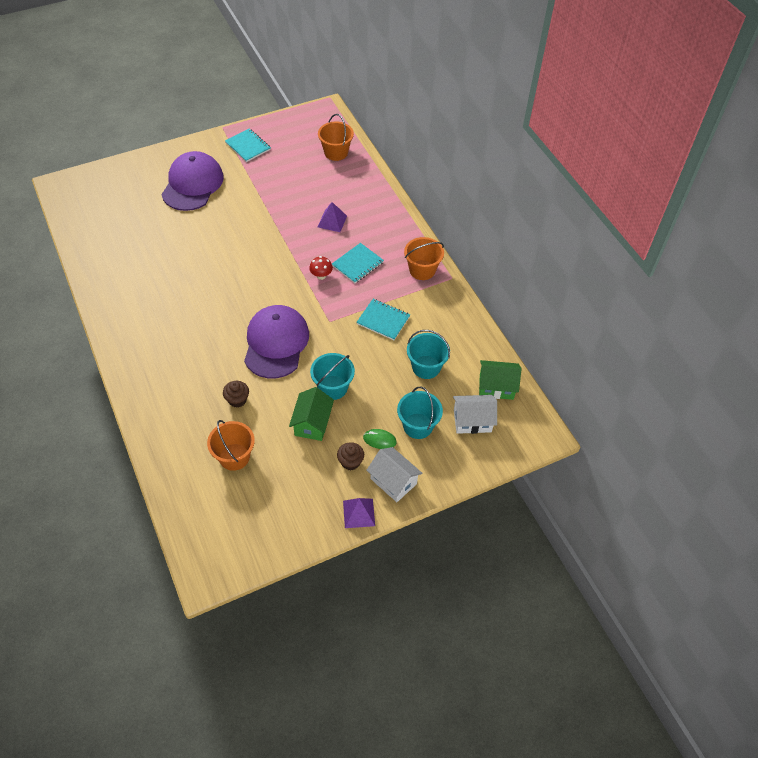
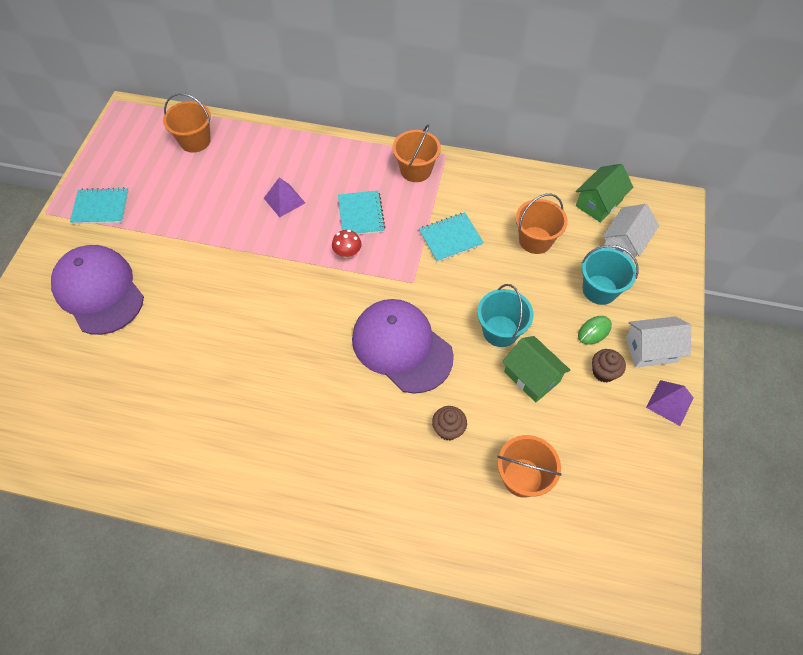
camera: 50 degrees left, 5 degrees up
(426, 367) = (535, 240): turquoise bucket -> orange bucket

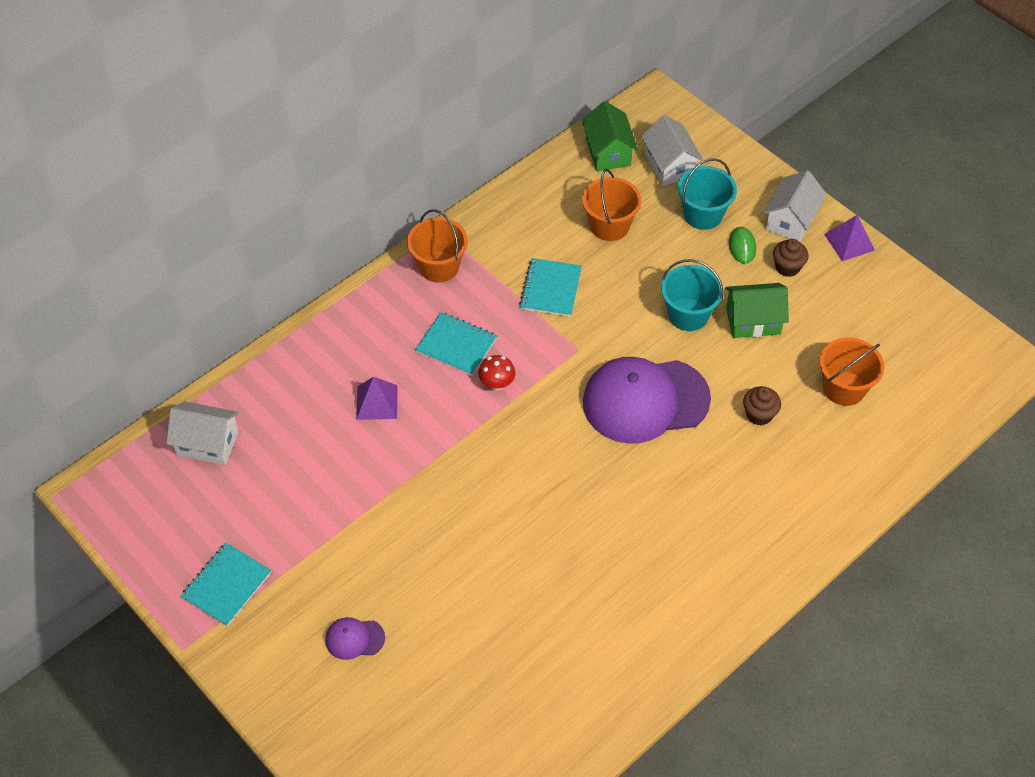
camera: 55 degrees left, 5 degrees down
(99, 291) = (354, 639): purple cap -> purple cap, size x0.42
(195, 141) = (207, 443): orange bucket -> white house

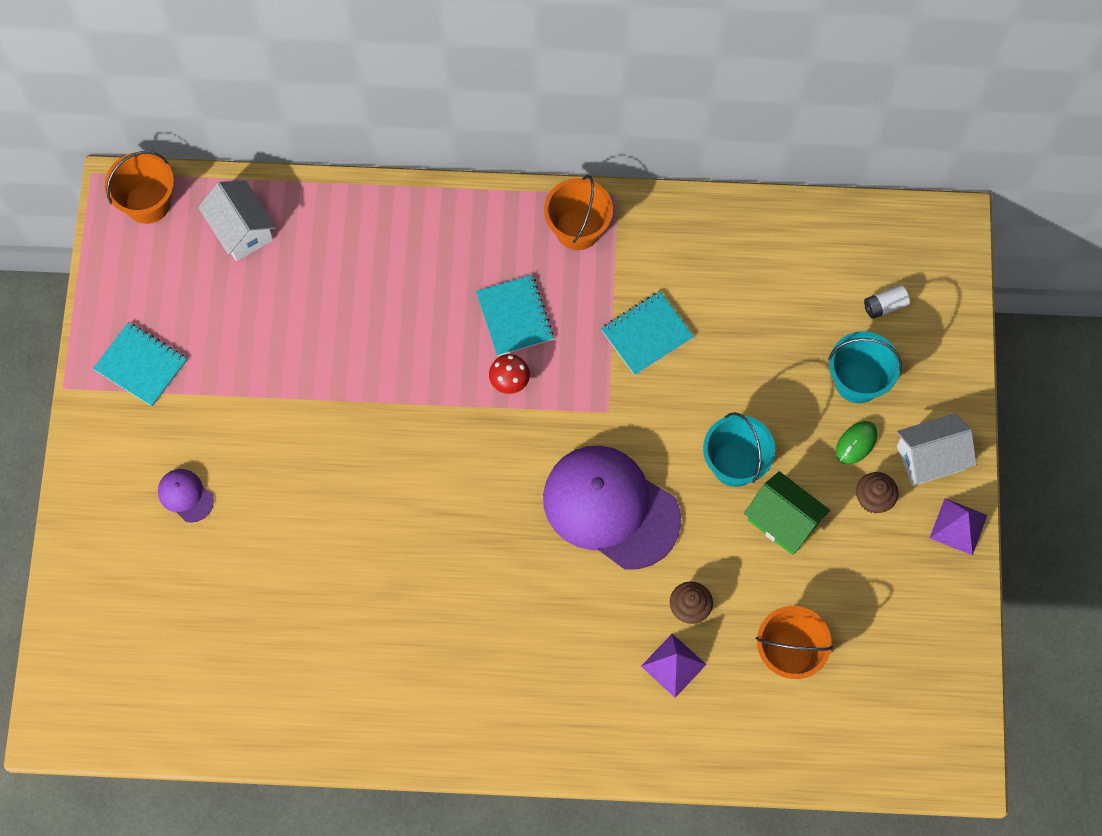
camera: 45 degrees right, 15 degrees up
(227, 585) = (141, 365): turquoise notebook -> turquoise notebook turned 45 degrees clockwise
(377, 402) = (400, 311): purple pyramid -> purple pyramid (673, 665)
(608, 152) = (844, 243): green house -> none
(609, 226) = (763, 318): orange bucket -> orange bucket (148, 203)
(669, 165) = (884, 306): white house -> white battery

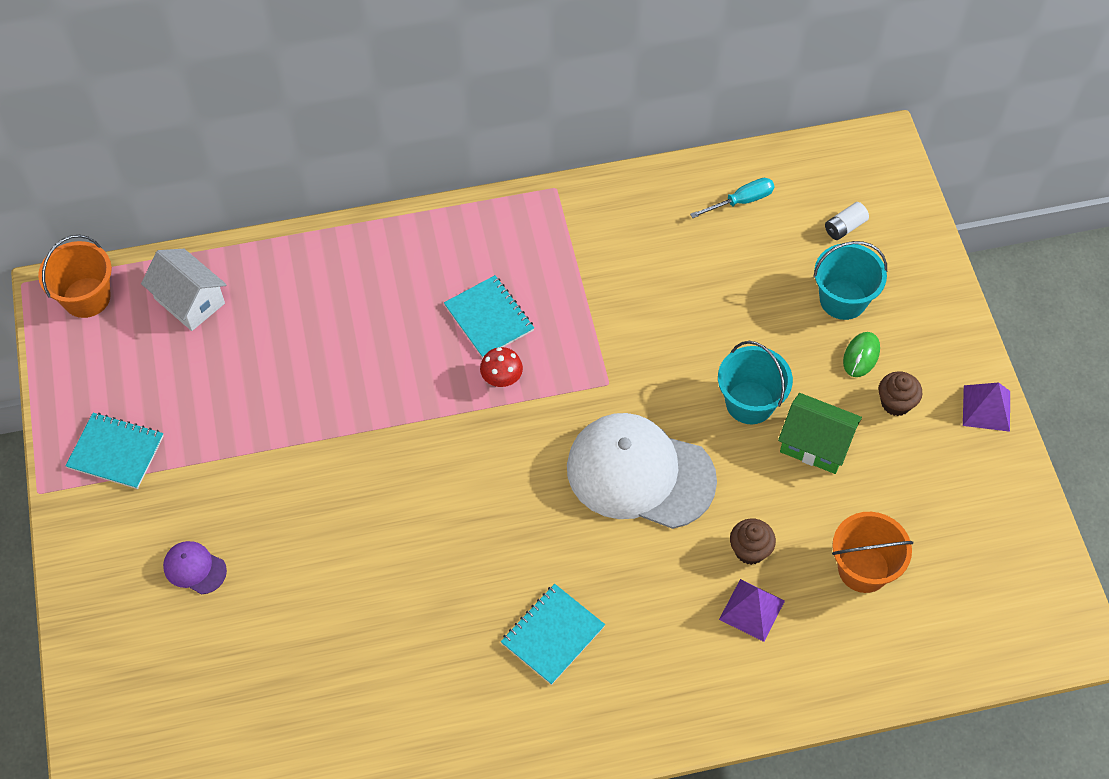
camera: 15 degrees left, 10 degrees down
(577, 229) = (527, 226): orange bucket -> none
(611, 508) = (640, 473): purple cap -> white cap
(647, 334) = (625, 304): turquoise notebook -> turquoise notebook (553, 635)
(792, 253) = (741, 201): none -> turquoise screwdriver
(930, 458) = (937, 352): white house -> none

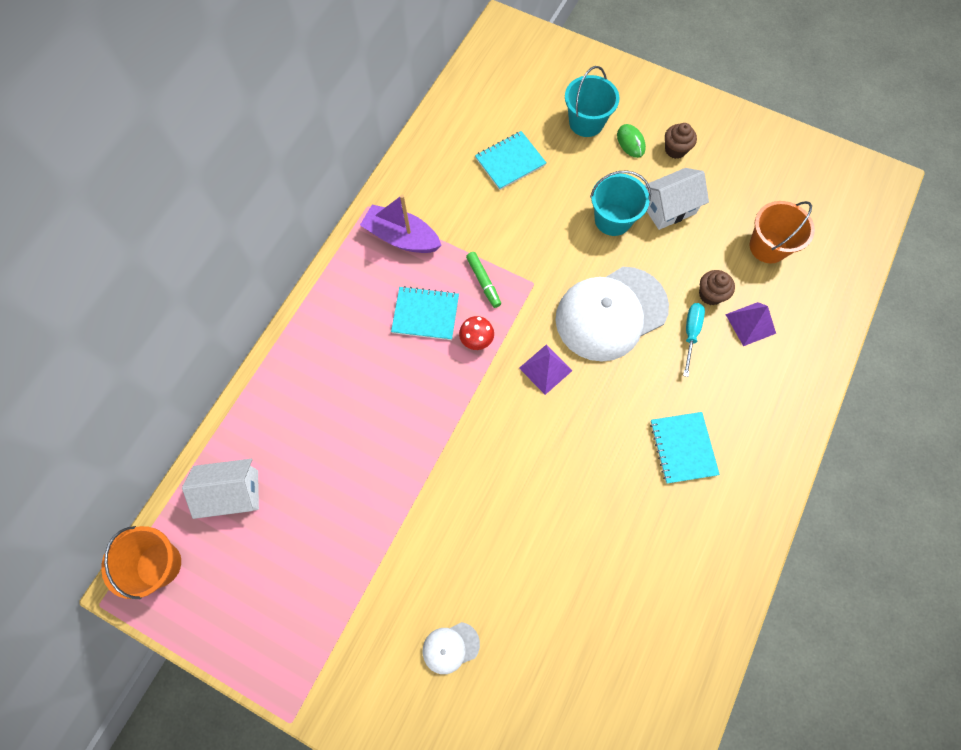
camera: 50 degrees left, 10 degrees up
(116, 452) = (308, 637): turquoise notebook -> turquoise notebook (510, 162)
(194, 568) = (450, 647): purple cap -> white cap
(549, 240) = (402, 238): none -> purple boat
(568, 340) = (483, 282): none -> green marker
(741, 201) = (473, 120): turquoise screwdriver -> turquoise screwdriver (690, 334)
(815, 444) = (668, 208): green house -> white house
(845, 227) = (540, 85): white battery -> none
(986, 408) = (715, 111): purple pyramid -> purple pyramid (545, 369)

